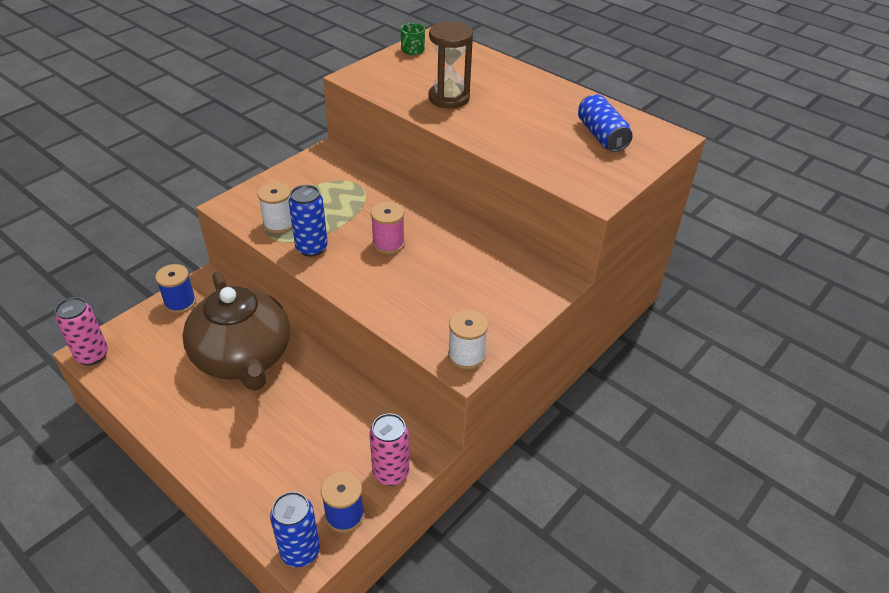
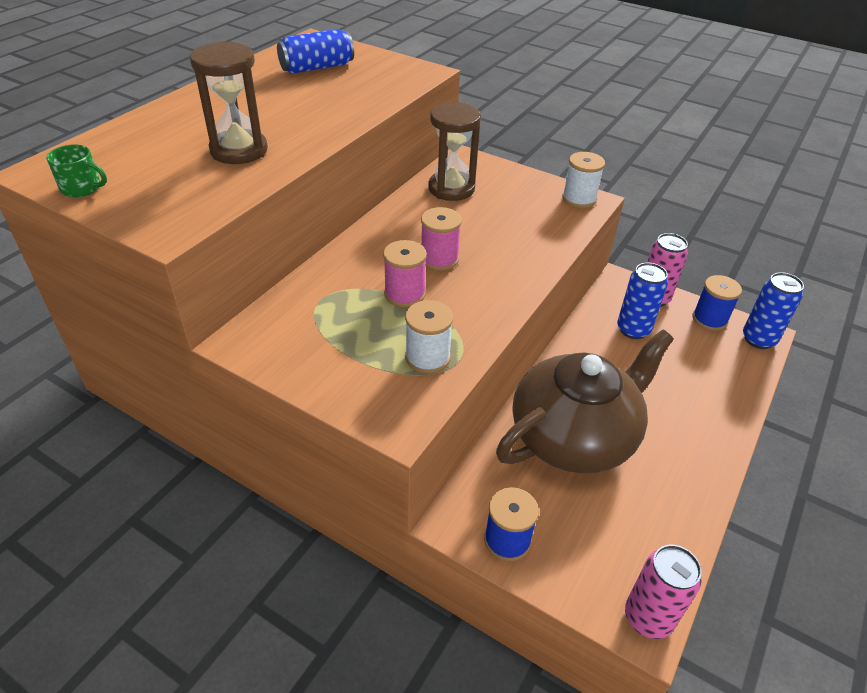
camera: 100 degrees left, 0 degrees up
(311, 248) = (468, 318): blue can -> blue can (633, 329)
(350, 221) = (405, 294): none -> pink spool
(497, 266) = (451, 189): none -> brown hourglass

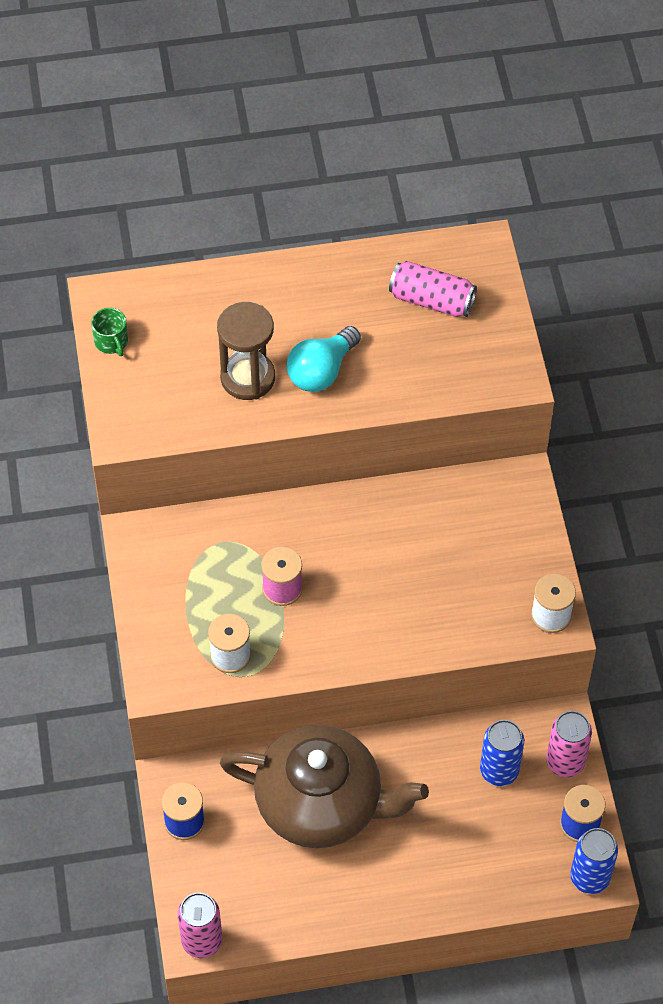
camera: 50 degrees right, 15 degrees up
(292, 123) = (321, 371): none -> turquoise light bulb
(317, 67) = (431, 300): blue can -> pink can
(439, 259) = (348, 577): pink spool -> none
(451, 189) = (459, 509): brown hourglass -> none

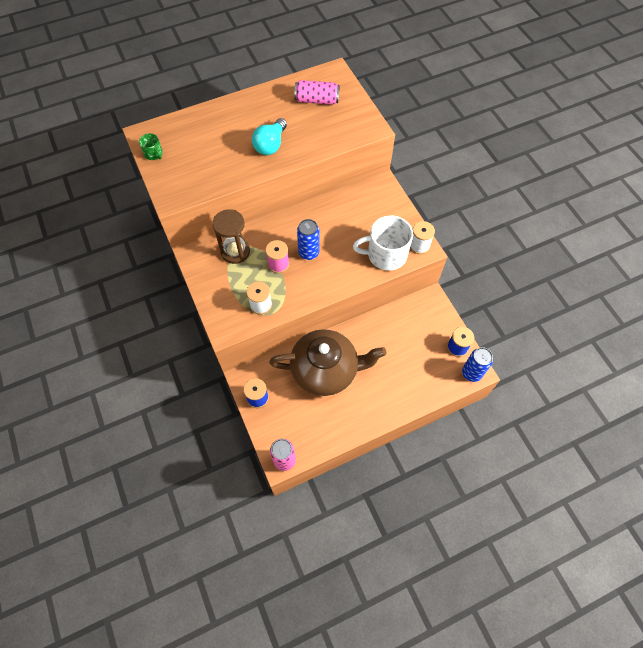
camera: 15 degrees left, 5 degrees up
(247, 378) = (232, 156): brown hourglass -> brown hourglass (235, 251)
(483, 618) = (386, 254): none -> white mug
(499, 771) = (409, 331): blue can -> blue can (309, 253)
(565, 762) = (439, 318): pink can -> none

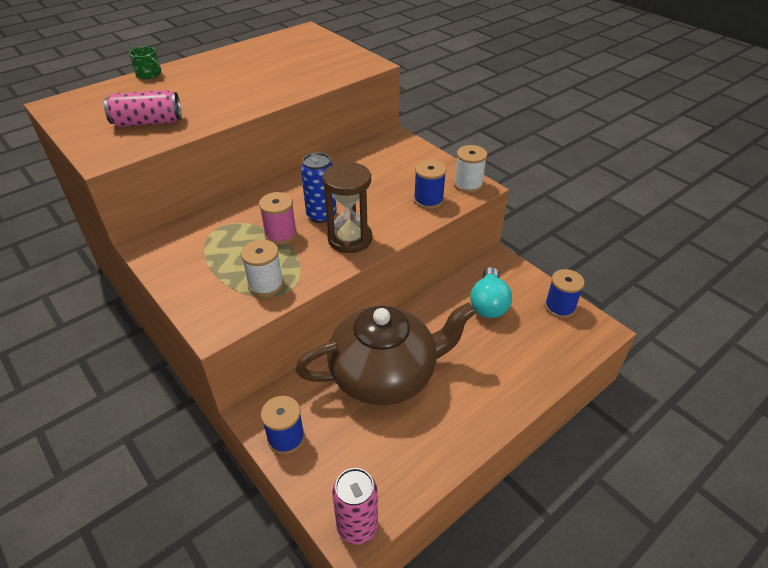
camera: 15 degrees left, 20 degrees down
(154, 154) = (73, 120): green mug -> green mug (149, 74)
(235, 251) = (213, 231): brown hourglass -> brown hourglass (350, 239)
(270, 145) = (242, 92): turquoise light bulb -> turquoise light bulb (488, 304)
(317, 100) = (291, 52): pink can -> pink can (148, 122)
(386, 254) = (428, 200): white mug -> blue spool
(471, 373) = (594, 333): blue can -> none

